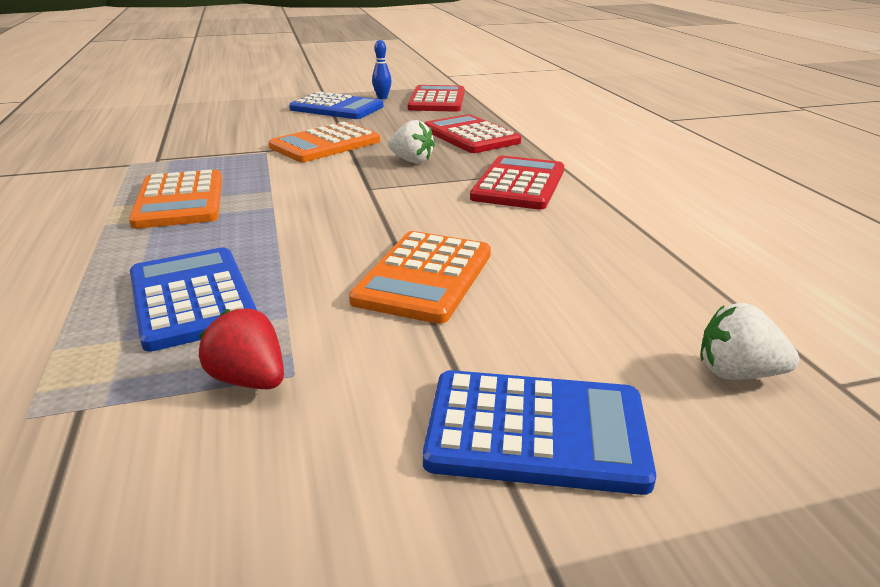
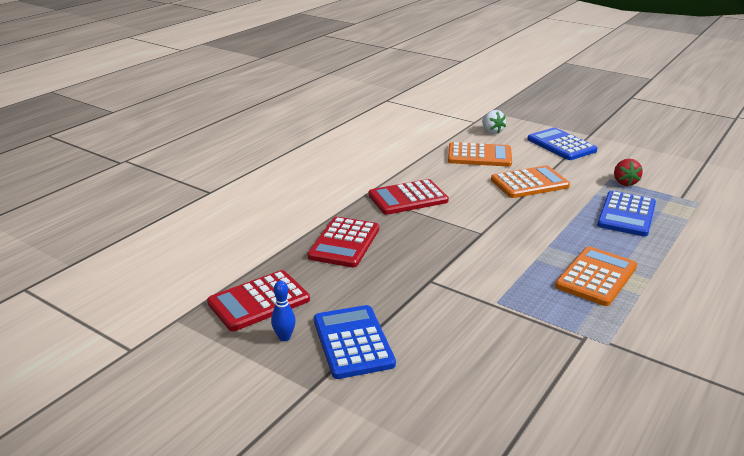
camera: 130 degrees left, 0 degrees up
(325, 144) = (445, 287): orange calculator -> orange calculator (479, 156)
(411, 160) = (423, 241): white strawberry -> none

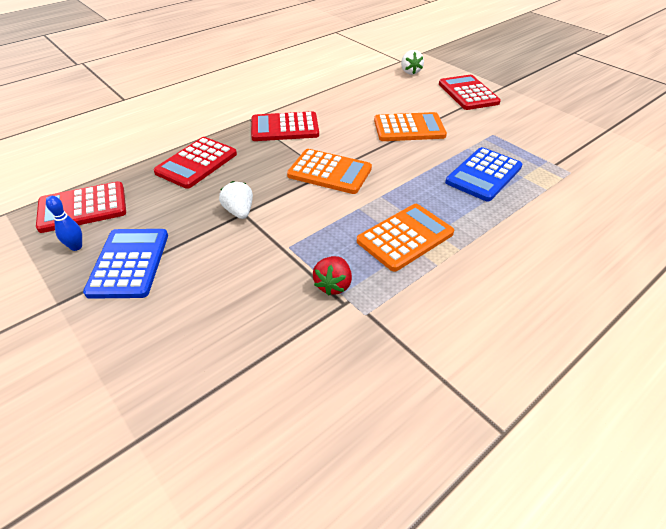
camera: 15 degrees right, 15 degrees up
(425, 280) = (239, 212): none -> white strawberry
(479, 156) = (381, 94): orange calculator -> orange calculator (329, 172)
(561, 145) = (468, 93): blue calculator -> red calculator
(624, 182) = (505, 140): red strawberry -> red strawberry (333, 285)

